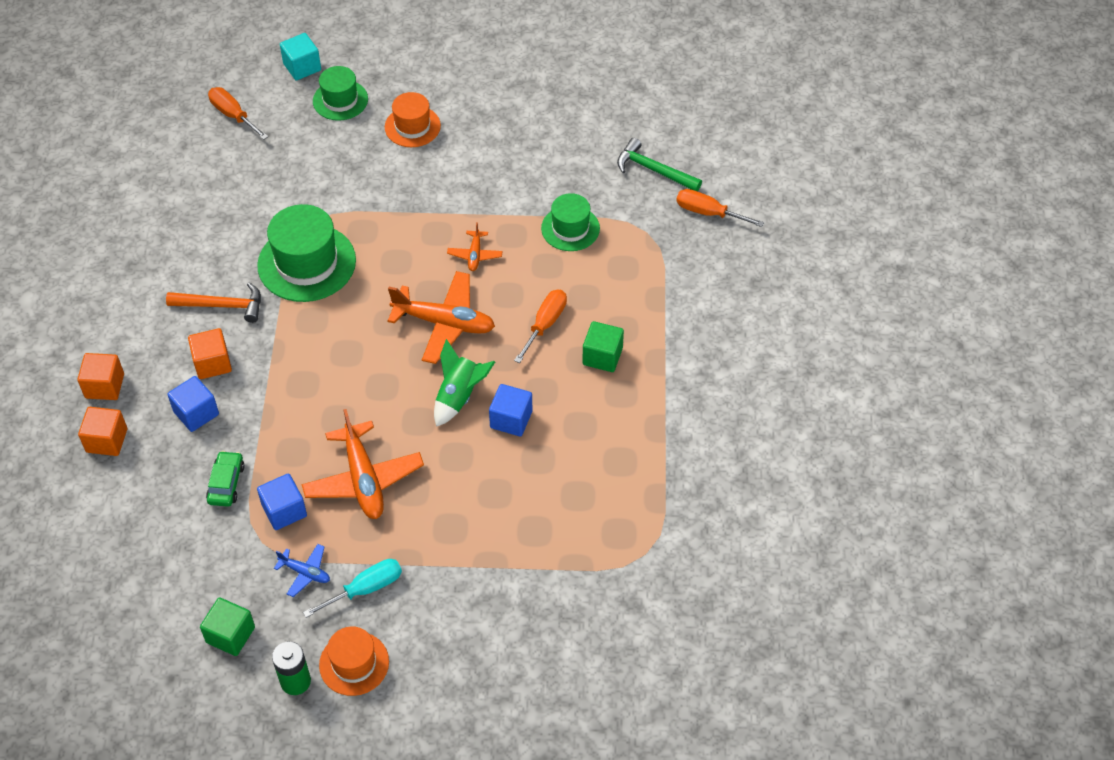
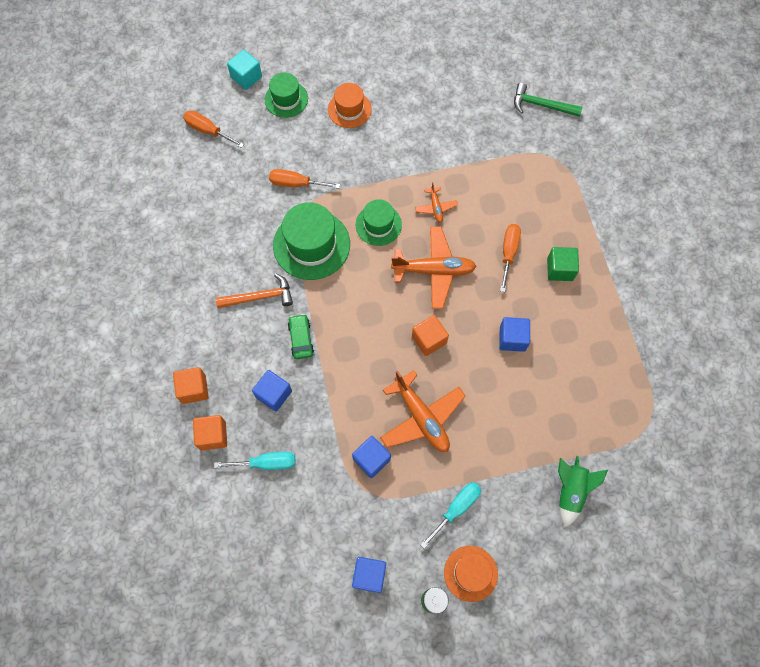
camera: 15 degrees left, 15 degrees up
(157, 485) = (266, 463): none -> turquoise screwdriver
(212, 363) = (270, 348): orange cube -> orange cube (429, 340)
(226, 483) = (319, 448): green car -> green car (301, 339)
(230, 635) = (369, 575): green cube -> blue cube
(305, 572) = (406, 507): blue plane -> none
(459, 396) = (467, 329): green rocket -> green rocket (570, 491)
(570, 228) = (498, 168): green hat -> green hat (378, 225)
(708, 213) = (593, 131): orange screwdriver -> orange screwdriver (296, 183)

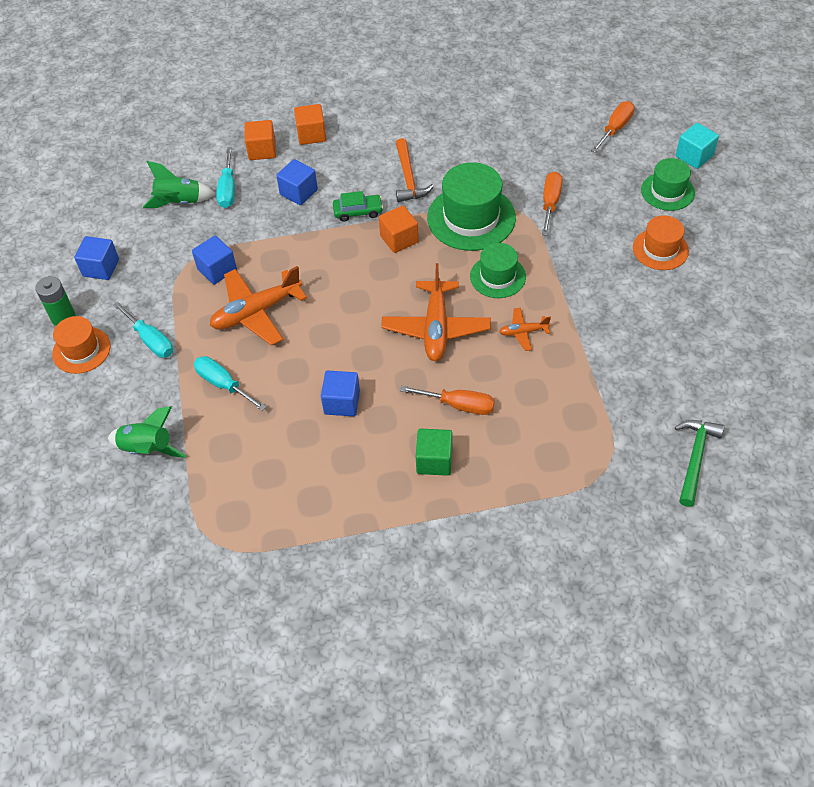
camera: 95 degrees right, 15 degrees down
(282, 510) = (179, 202): none -> green rocket
(429, 340) = (347, 321): orange cube -> orange cube (399, 239)
(500, 436) = (223, 384): none -> turquoise screwdriver

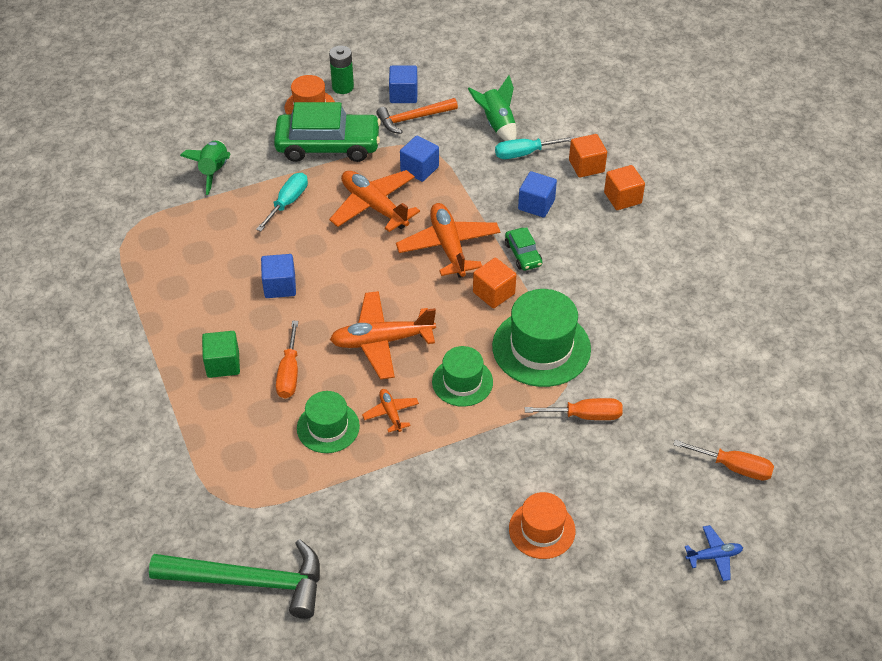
camera: 75 degrees right, 5 degrees down
(151, 340) = (328, 145): turquoise screwdriver -> green car
(331, 262) = (448, 247): none -> orange plane
(408, 178) = (584, 286): orange hammer -> orange hammer (413, 118)
(667, 191) = (641, 531): green hat -> green hat (328, 427)
(694, 156) = (714, 556): turquoise cube -> blue plane
(695, 458) = (249, 582): green hammer -> green hammer, size x1.60

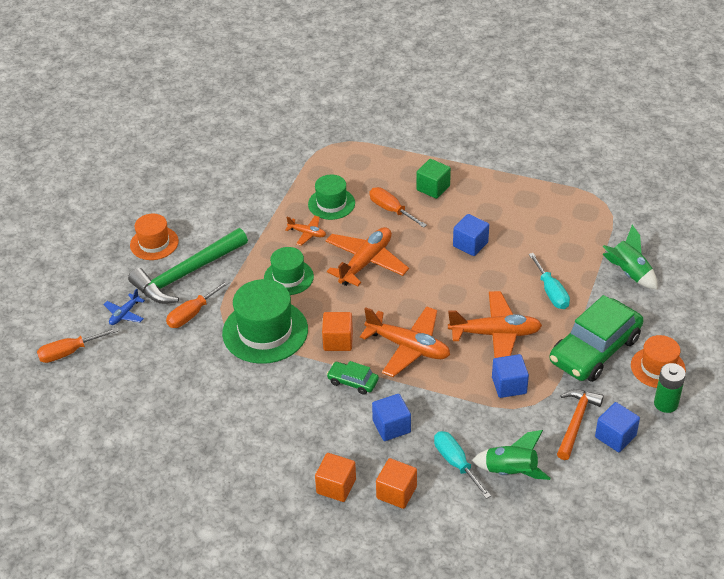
camera: 135 degrees right, 5 degrees down
(249, 582) = (275, 128): green hammer -> green hammer (186, 274)
(524, 153) = (456, 463): turquoise screwdriver -> turquoise screwdriver turned 60 degrees counterclockwise
(714, 556) = (42, 298): blue plane -> blue plane (124, 314)

